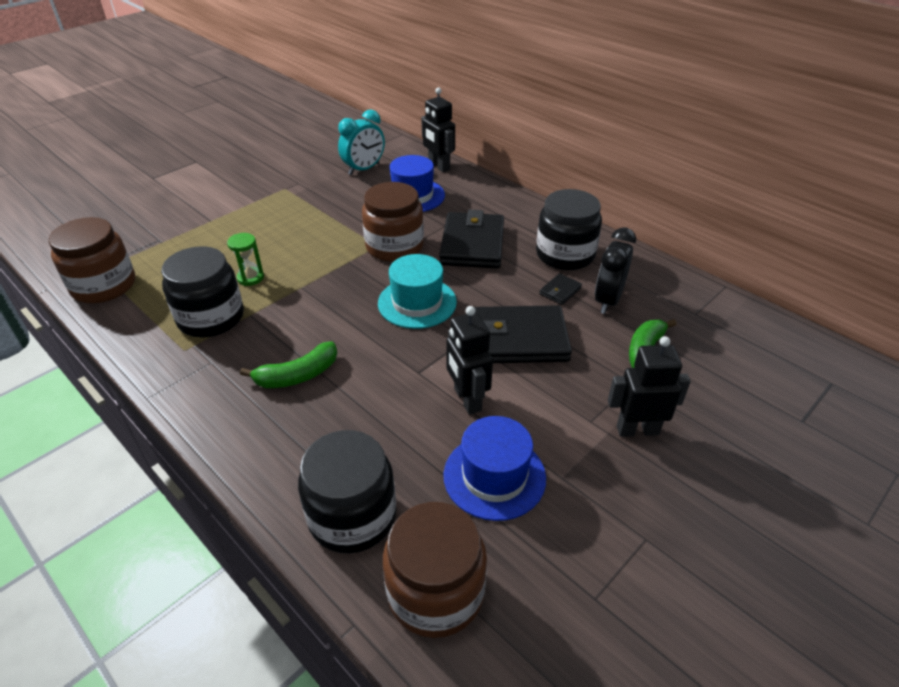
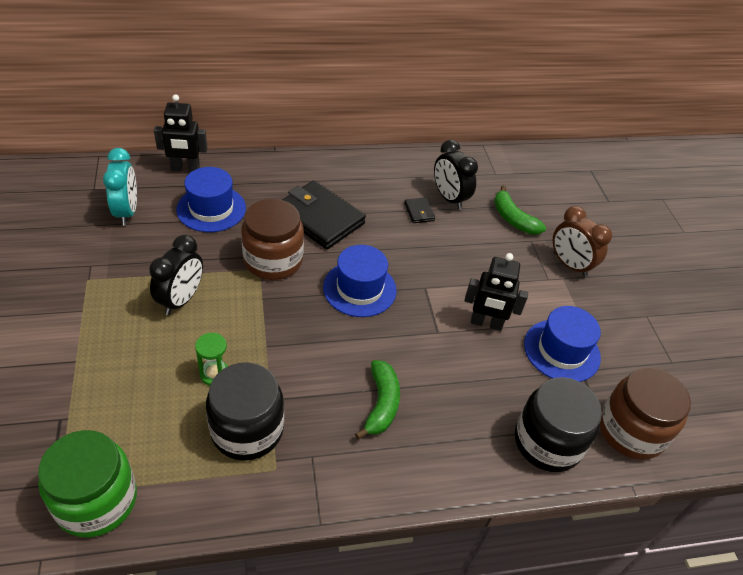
camera: 60 degrees left, 5 degrees up
(104, 286) = (96, 500): brown jar -> green jar
(306, 229) = (181, 300): none -> black clock
(417, 302) = (359, 288): turquoise hat -> blue hat
(519, 339) = (449, 262): black wallet -> none
(565, 254) = (382, 183): black jar -> none
(637, 430) = (570, 265): black robot -> brown clock

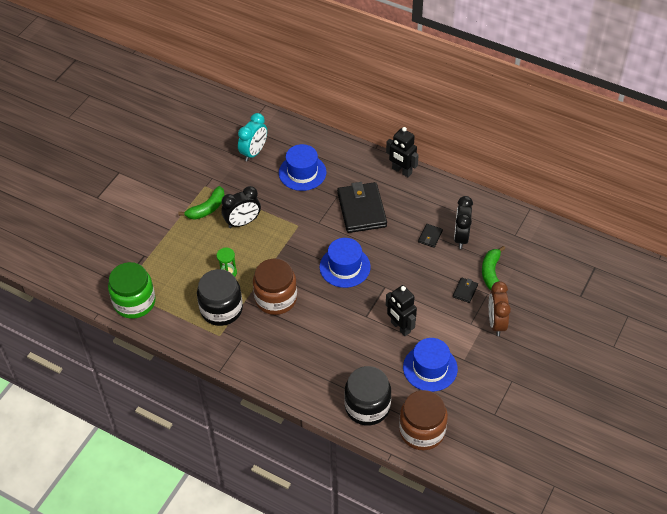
camera: 45 degrees right, 5 degrees up
(185, 169) = (308, 137): black robot -> black robot (401, 171)
(273, 260) = (310, 224): brown jar -> brown jar (276, 298)
(381, 404) = (297, 335): green banana -> green banana (207, 208)
(508, 249) = (465, 291): none -> black wallet

